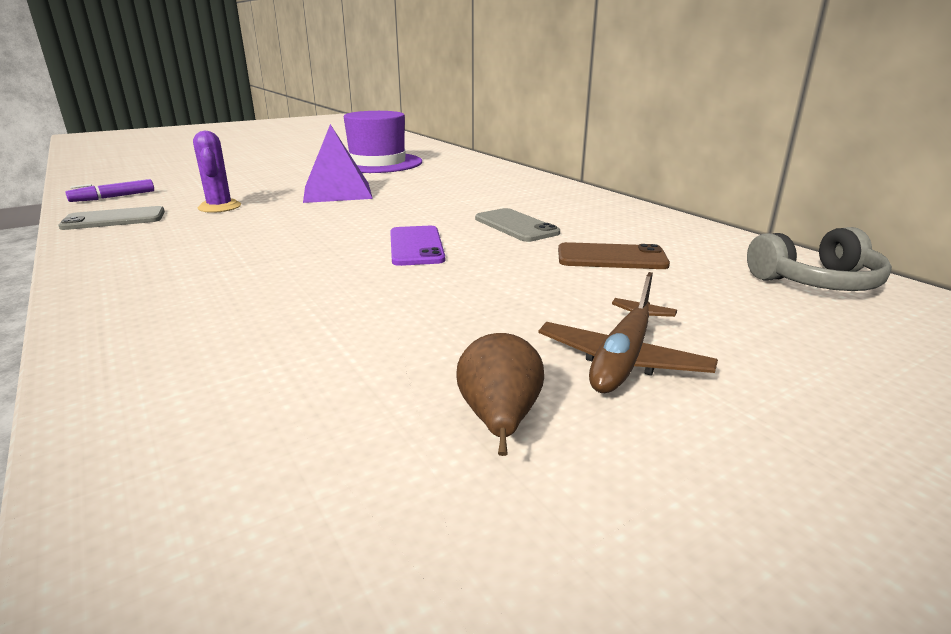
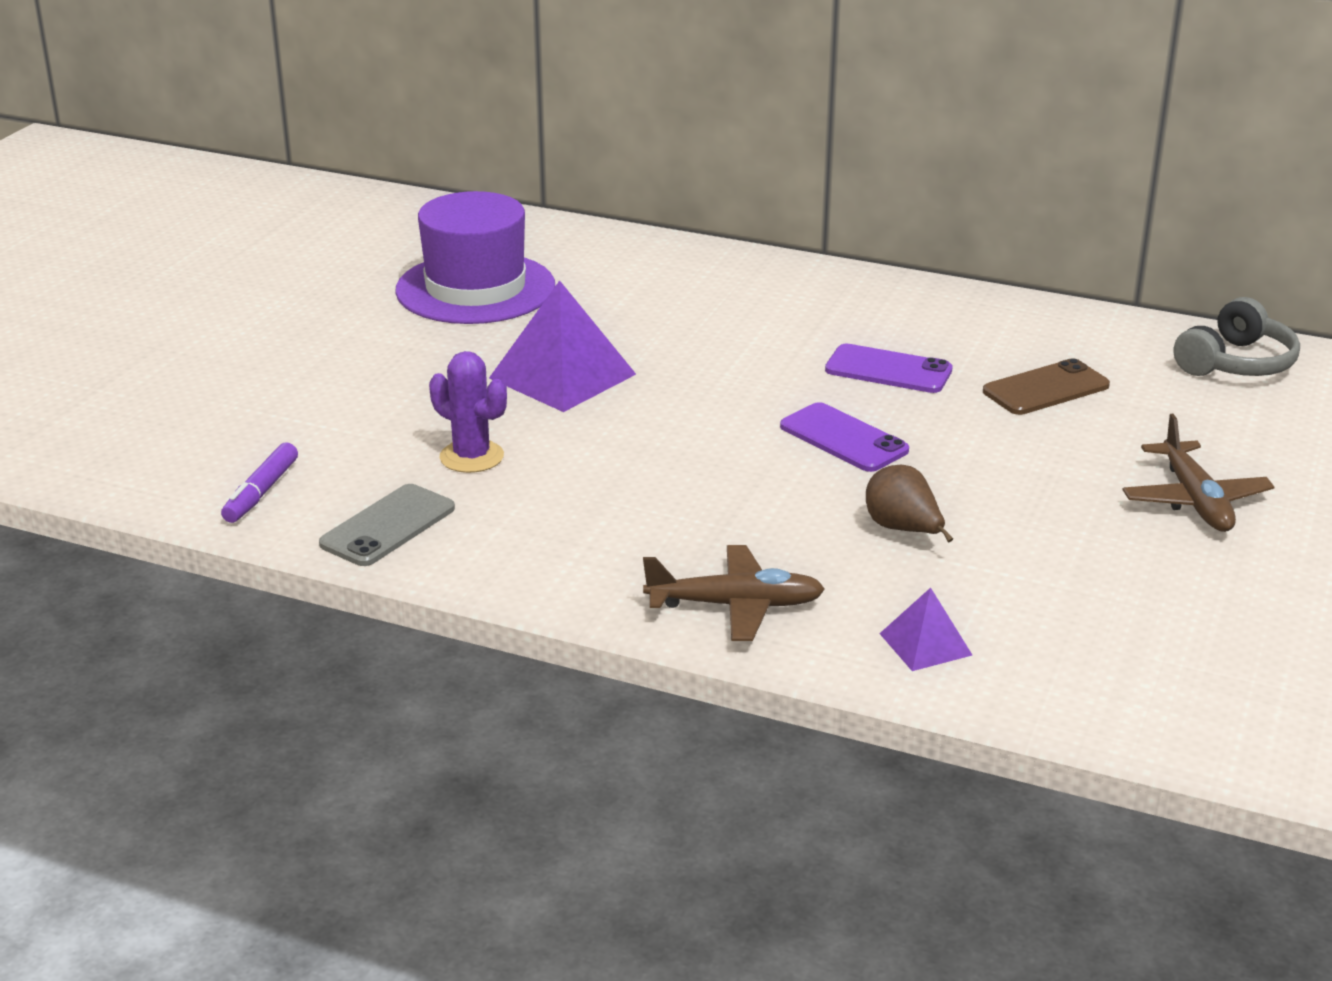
camera: 35 degrees left, 5 degrees up
(139, 303) = (735, 606): none -> brown plane
(171, 377) = (925, 644): none -> purple pyramid
(499, 420) = (1184, 576): brown pear -> brown pear (903, 530)
(516, 226) = (888, 370): grey phone -> purple phone

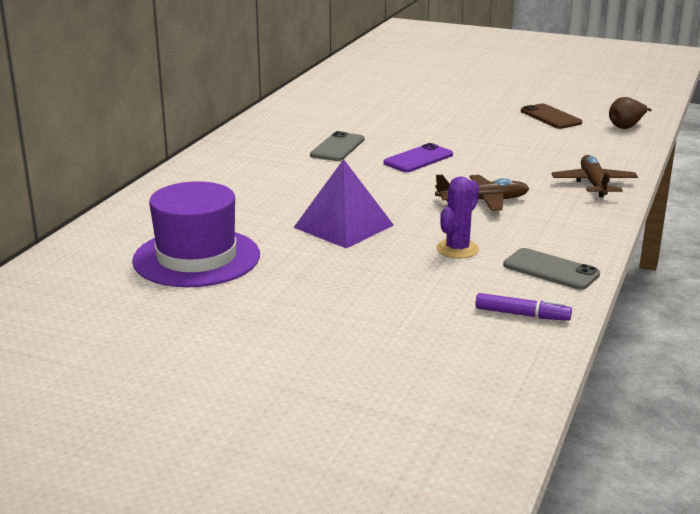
camera: 90 degrees left, 5 degrees down
(888, 370) = (337, 147): purple phone -> grey phone
(903, 530) = (509, 151): brown pear -> brown pear (626, 126)
(925, 644) = (606, 151): purple pyramid -> none
(1045, 388) = (359, 119): brown phone -> brown phone (550, 117)
(1194, 500) = (465, 103): brown plane -> brown plane (482, 201)
(1236, 363) = (332, 87): grey headphones -> none

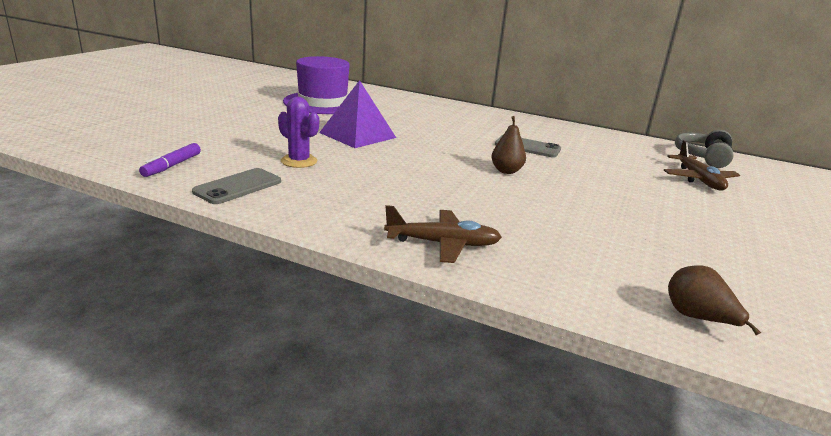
camera: 90 degrees right, 0 degrees up
(327, 87) = (703, 157): none -> grey headphones
(418, 159) = (506, 171): purple phone -> brown pear
(482, 201) = (399, 183): brown plane -> brown plane (698, 179)
(550, 117) = (697, 260): brown phone -> none

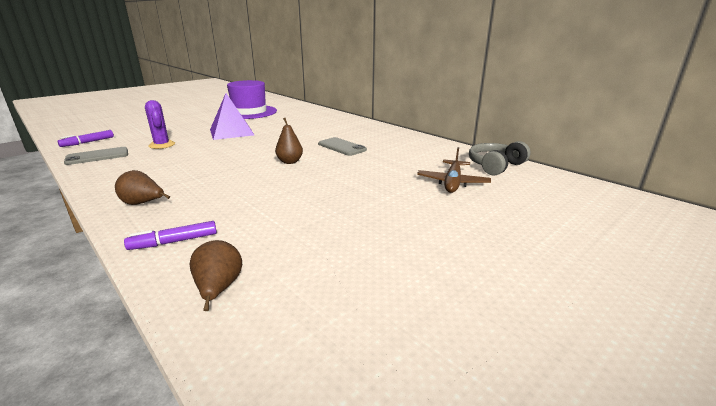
camera: 25 degrees right, 0 degrees up
(442, 244) = (143, 203): brown plane -> brown pear
(566, 281) = (174, 242): none -> purple marker

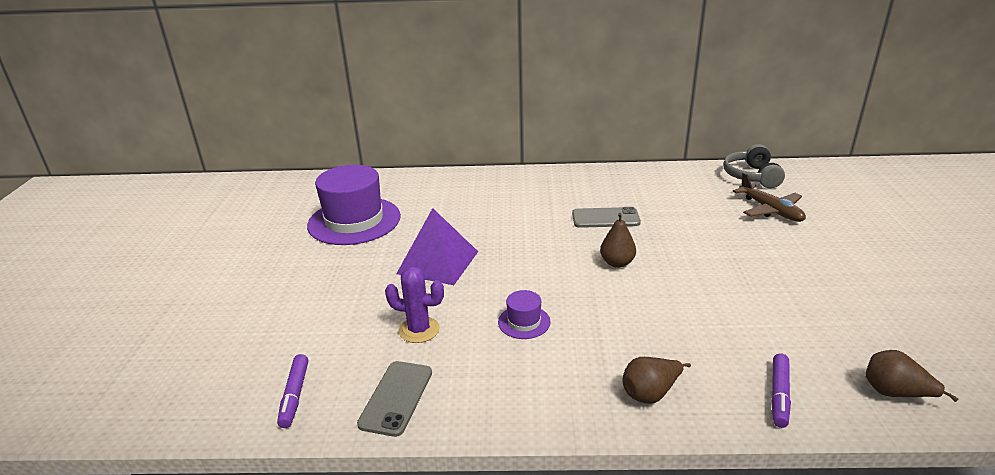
camera: 45 degrees left, 5 degrees up
(192, 159) = (524, 322): none -> purple hat

